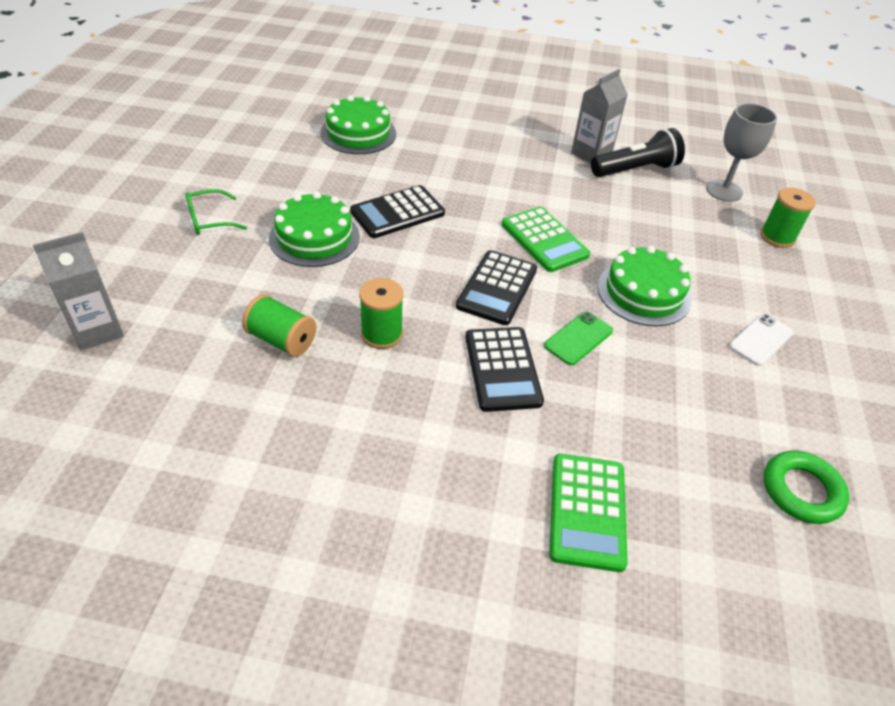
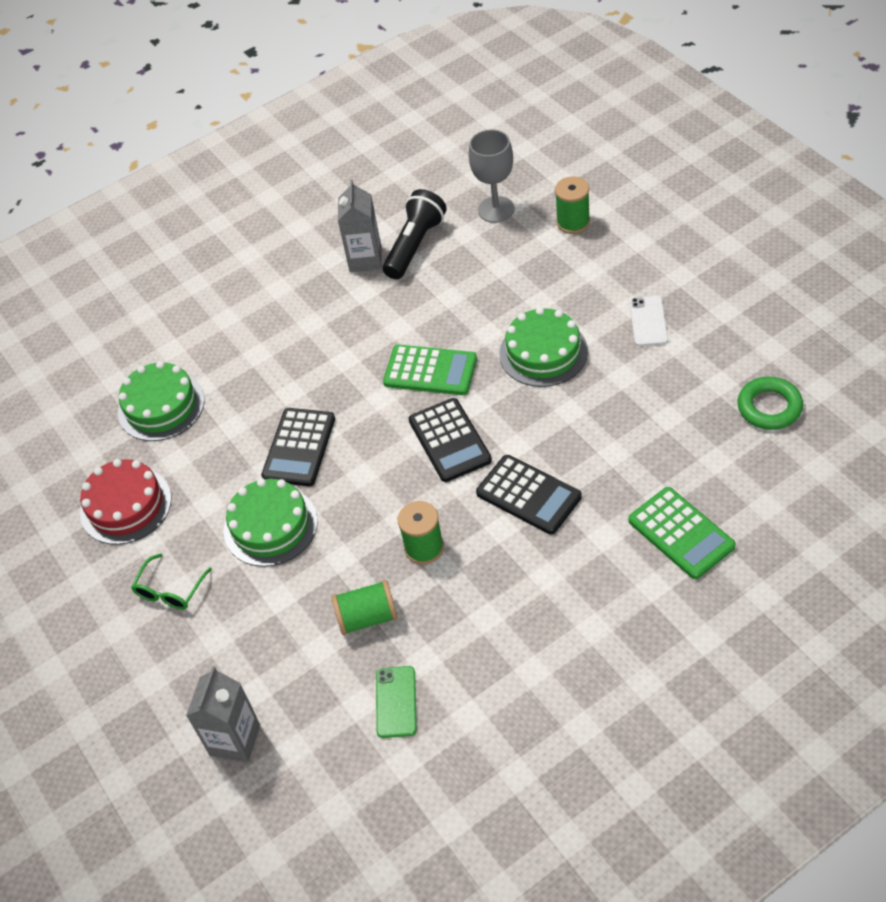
camera: 35 degrees left, 5 degrees up
(261, 161) = (126, 505): none -> red cake
(578, 338) = (545, 427): green phone -> green phone (396, 702)

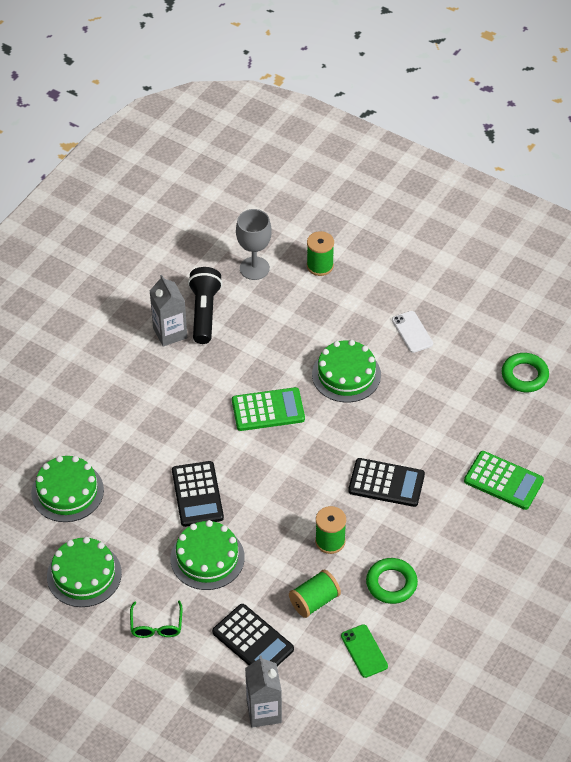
camera: 30 degrees left, 0 degrees up
(126, 505) = (84, 574): red cake -> green cake
(450, 440) = (309, 459): black calculator -> black calculator (253, 641)
(473, 624) = (391, 583): none -> green ring

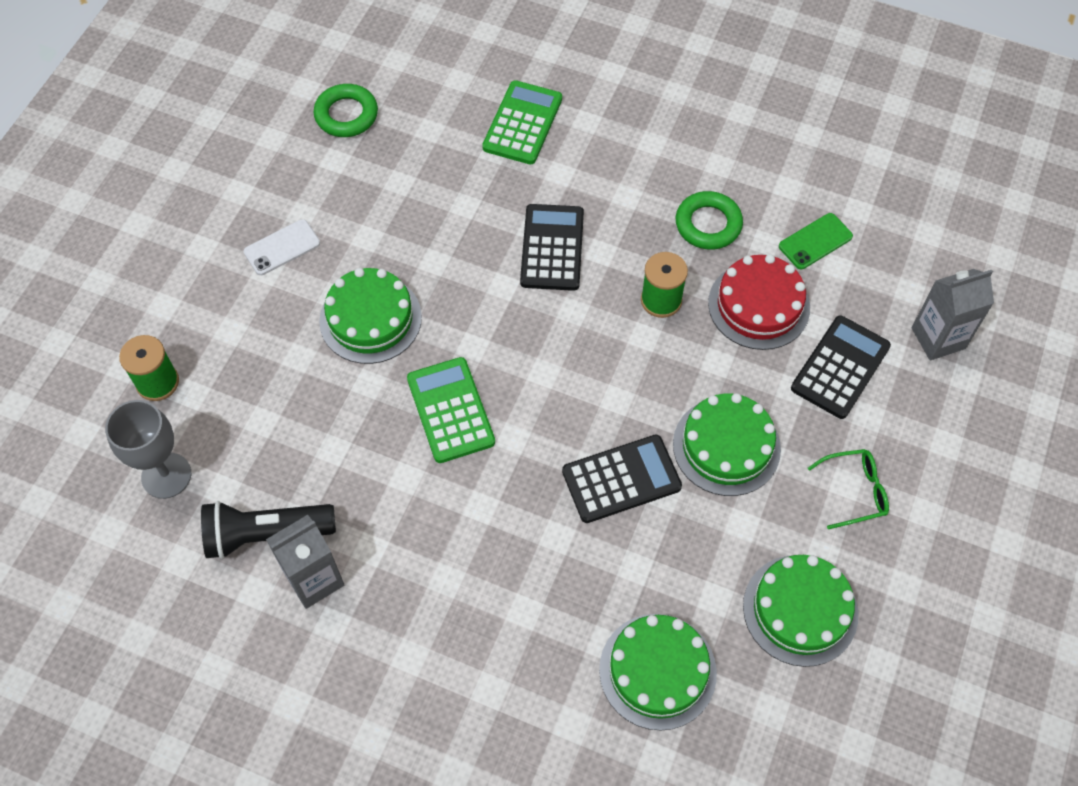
camera: 100 degrees left, 10 degrees up
(314, 601) = (759, 305): green spool -> red cake

